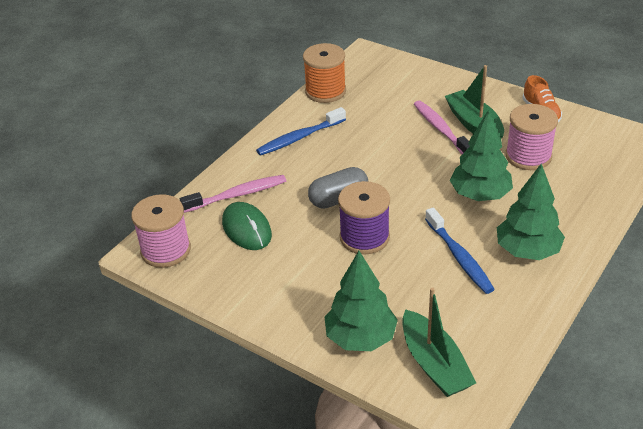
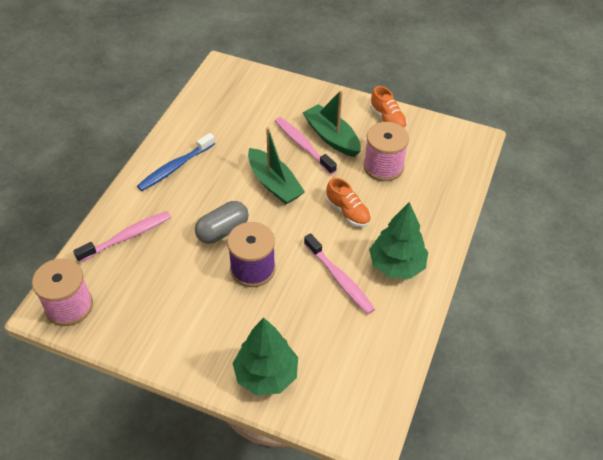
camera: 15 degrees left, 10 degrees up
(246, 229) = (142, 273): green mouse -> none
(325, 91) = (191, 113): orange spool -> none
(434, 364) = (334, 392): green boat -> green boat (274, 184)
(459, 257) = (339, 279): blue toothbrush -> pink toothbrush
(480, 195) = (348, 212): green tree -> orange shoe

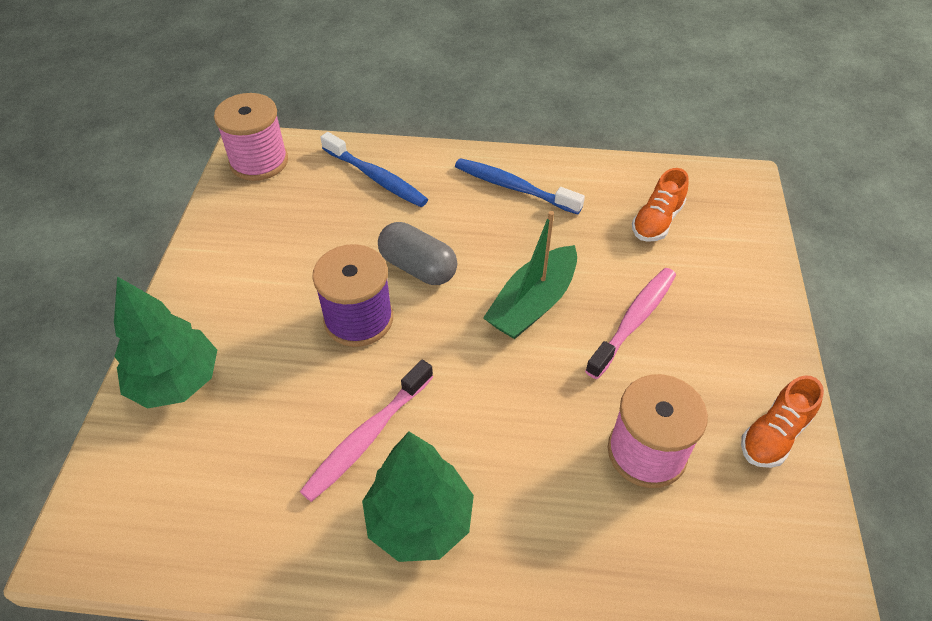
camera: 75 degrees right, 0 degrees up
(127, 237) = (376, 178): pink toothbrush -> blue toothbrush
(331, 137) = (675, 356): green boat -> none
(348, 212) = (514, 418): orange shoe -> orange shoe (657, 221)

